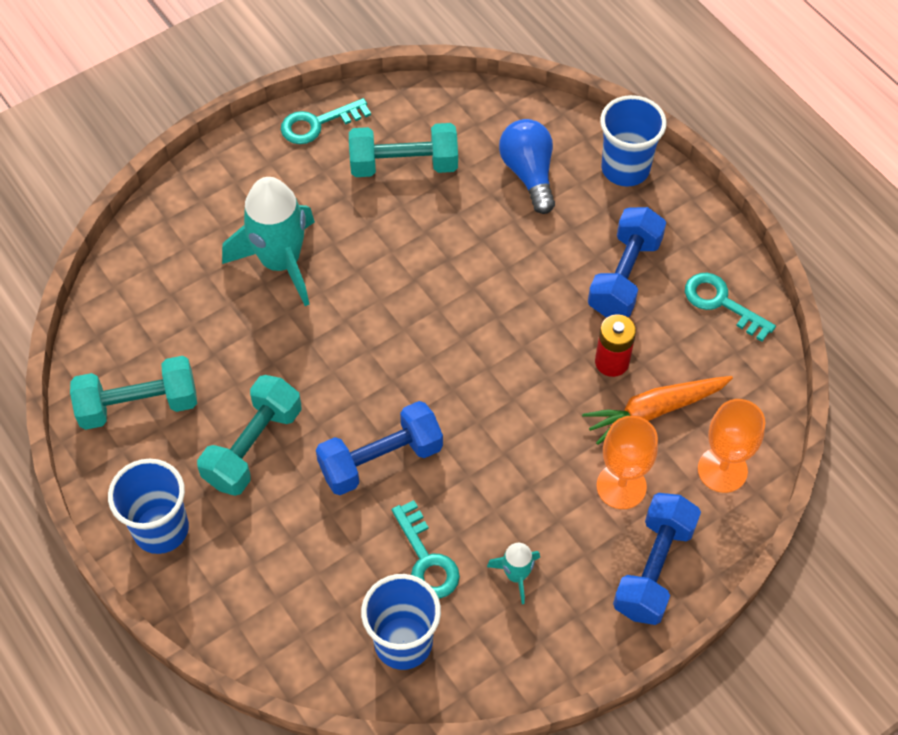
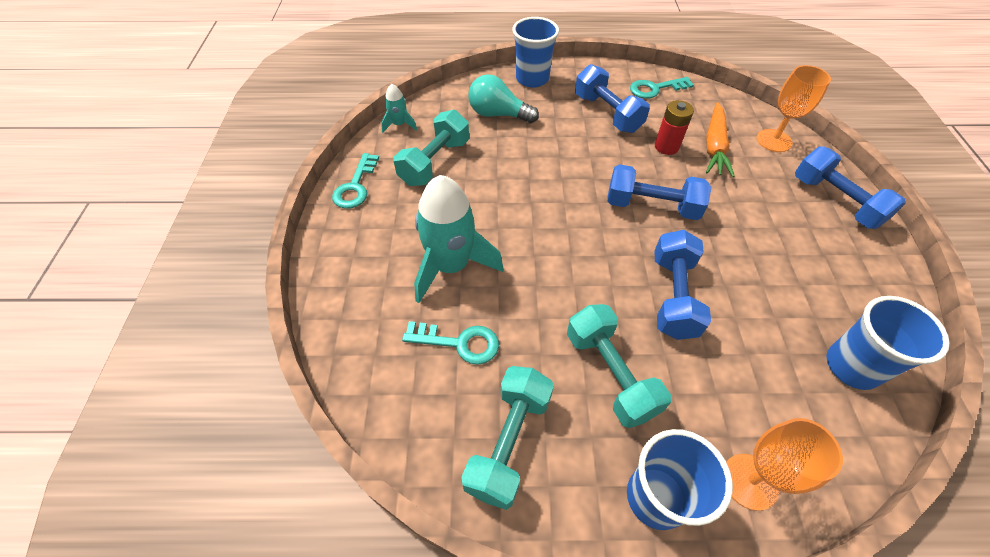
camera: 55 degrees left, 5 degrees down
(426, 559) = (778, 313): turquoise key -> turquoise key (459, 343)
(495, 389) = (651, 206): none -> blue dumbbell
(516, 575) = (813, 269): turquoise rocket -> turquoise rocket (399, 125)
(529, 174) = (498, 114): blue light bulb -> turquoise light bulb
(621, 486) = (764, 186): orange goblet -> orange goblet (750, 481)

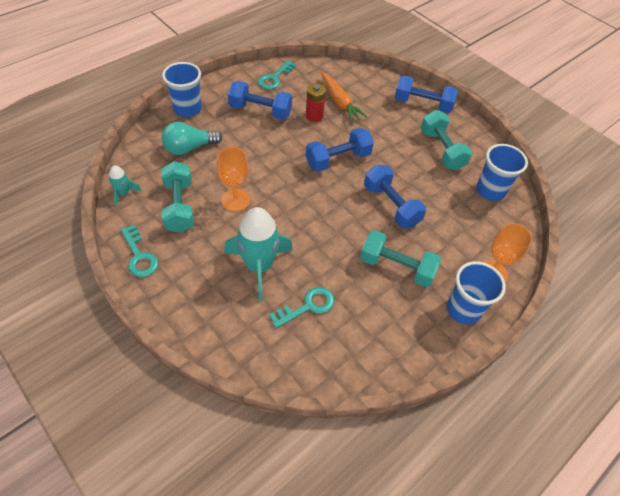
camera: 45 degrees left, 0 degrees up
(509, 442) = (381, 336): turquoise dumbbell -> turquoise dumbbell (441, 150)
(774, 140) = (367, 82): orange goblet -> orange goblet (235, 200)

